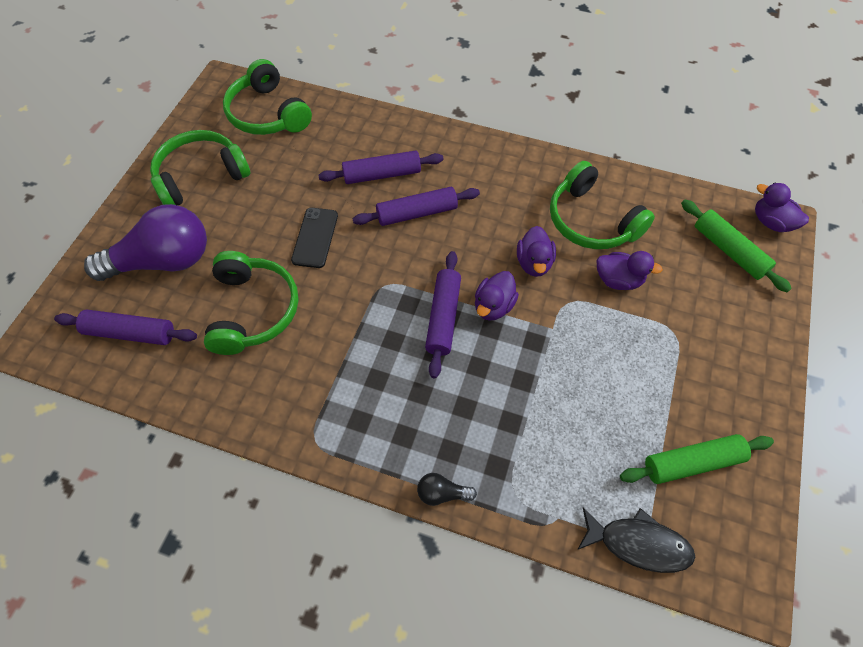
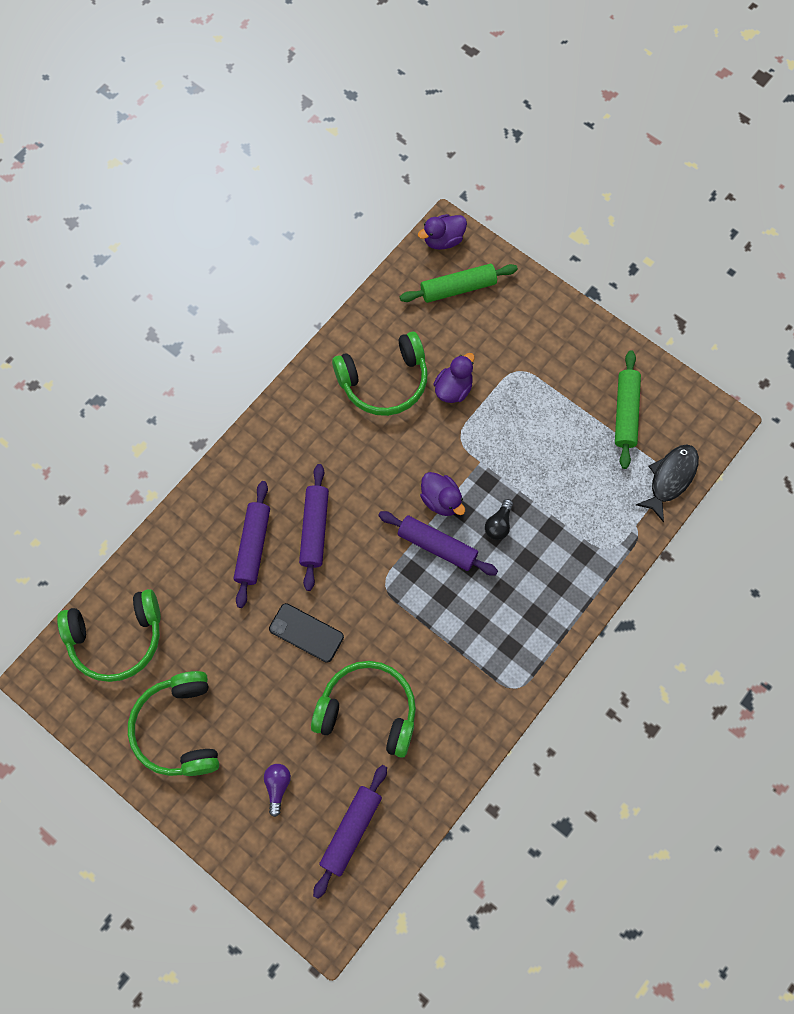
camera: 70 degrees left, 10 degrees up
(163, 261) = (277, 786): purple light bulb -> purple light bulb, size x0.40
(442, 493) = (591, 602): black light bulb -> black light bulb (499, 524)
(534, 263) = (410, 449): purple duck -> none

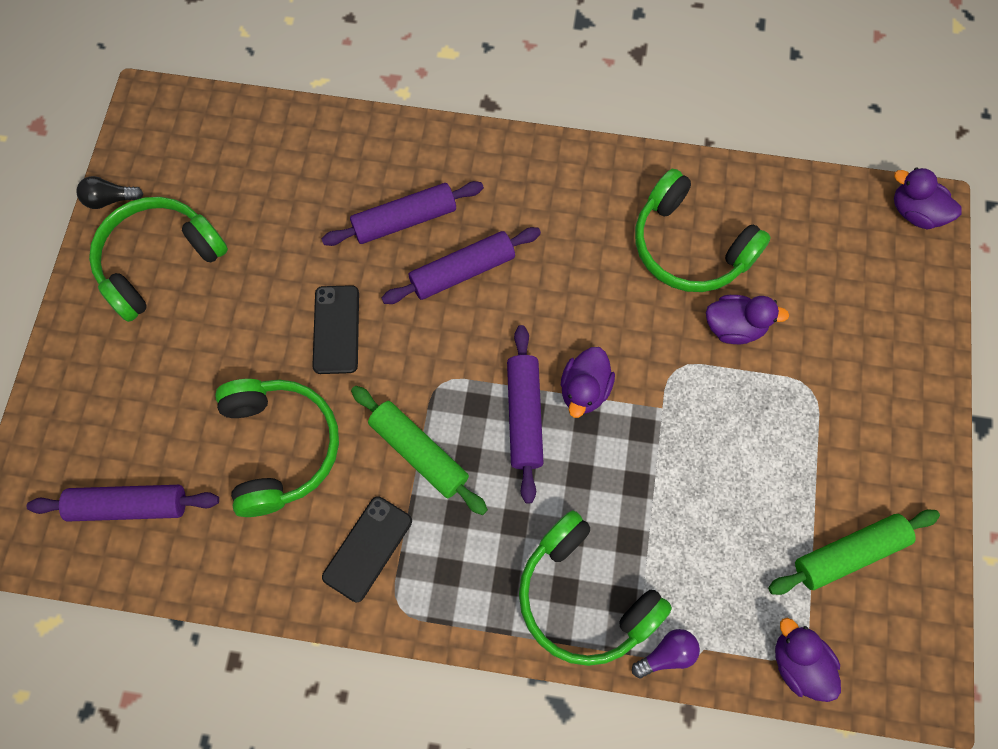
camera: 60 degrees right, 0 degrees up
(116, 638) = (226, 148): green headphones -> green headphones (583, 597)
(277, 786) = (143, 397): purple light bulb -> purple light bulb (666, 654)
(458, 288) = (866, 262): green rolling pin -> green rolling pin (419, 453)
(468, 689) = (367, 548): none -> black phone
(499, 524) = (596, 473): black light bulb -> black light bulb (110, 199)
(670, 478) = (798, 663): black fish -> purple duck

